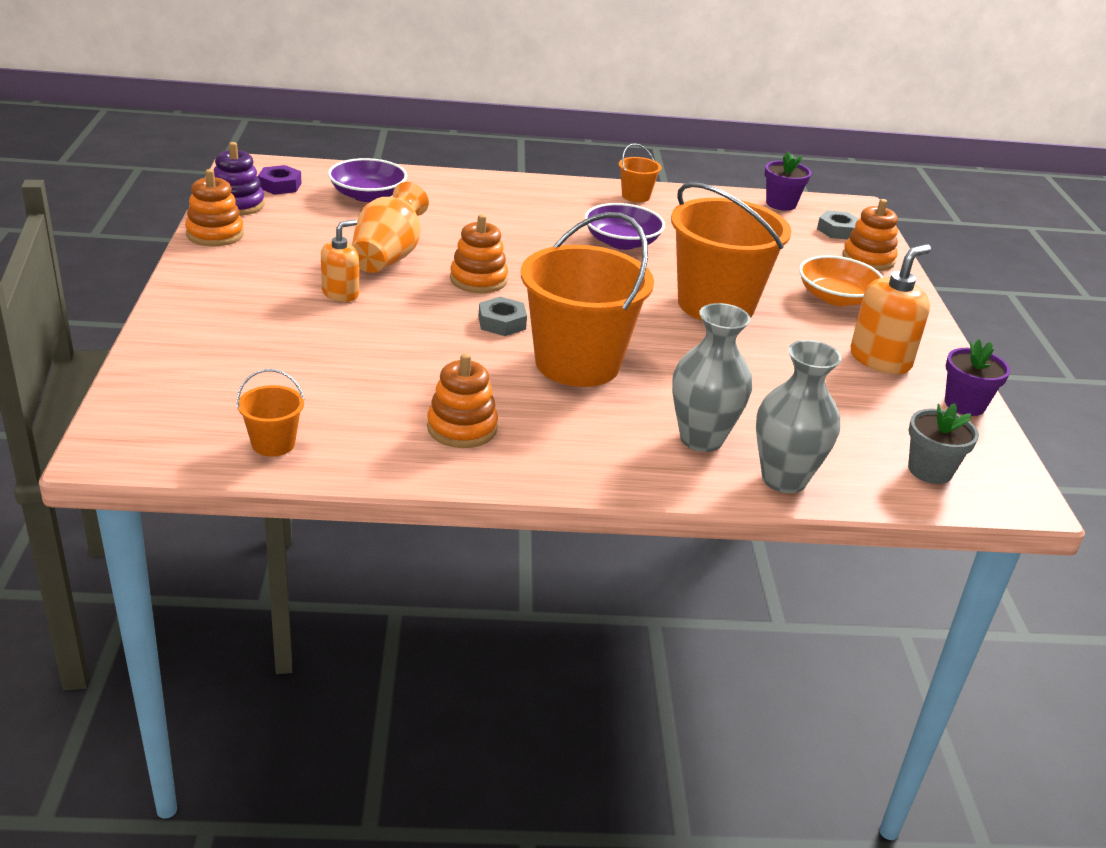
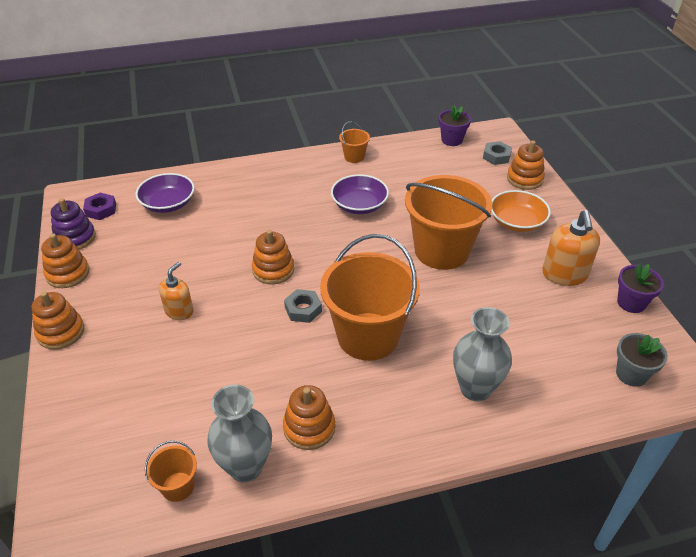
camera: 10 degrees left, 10 degrees up
(185, 283) = (61, 332): none -> orange stacking toy
(388, 257) = (202, 263): orange vase -> none
(784, 479) = (542, 412): grey vase -> grey vase (245, 467)
(880, 360) = (564, 274): orange soap dispenser -> orange soap dispenser turned 150 degrees clockwise

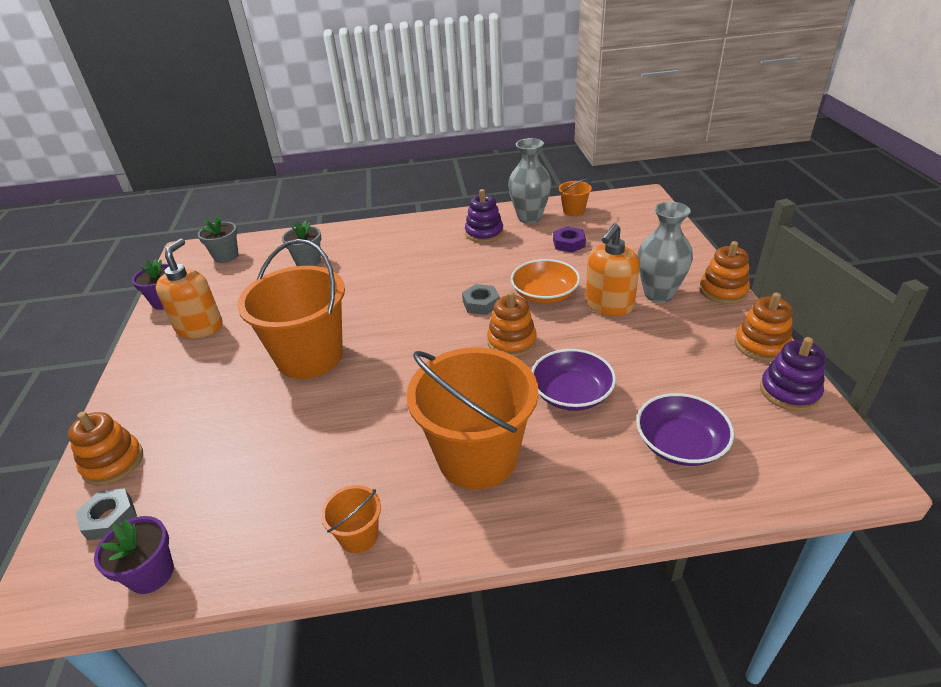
camera: 170 degrees left, 5 degrees down
(101, 210) = (784, 438): purple nut -> purple nut (569, 243)
(179, 311) = (608, 305): orange soap dispenser -> orange soap dispenser, size x1.55
(309, 427) = (484, 233): orange stacking toy -> purple stacking toy
(359, 205) = (385, 426): purple bowl -> purple bowl (571, 394)
(368, 336) = (423, 282): orange bucket -> orange bucket (477, 457)
(475, 388) = (351, 250): grey vase -> grey vase (658, 294)
(517, 222) = (192, 390): orange bowl -> orange bowl (544, 294)
(518, 367) = (308, 261): none -> grey flower pot

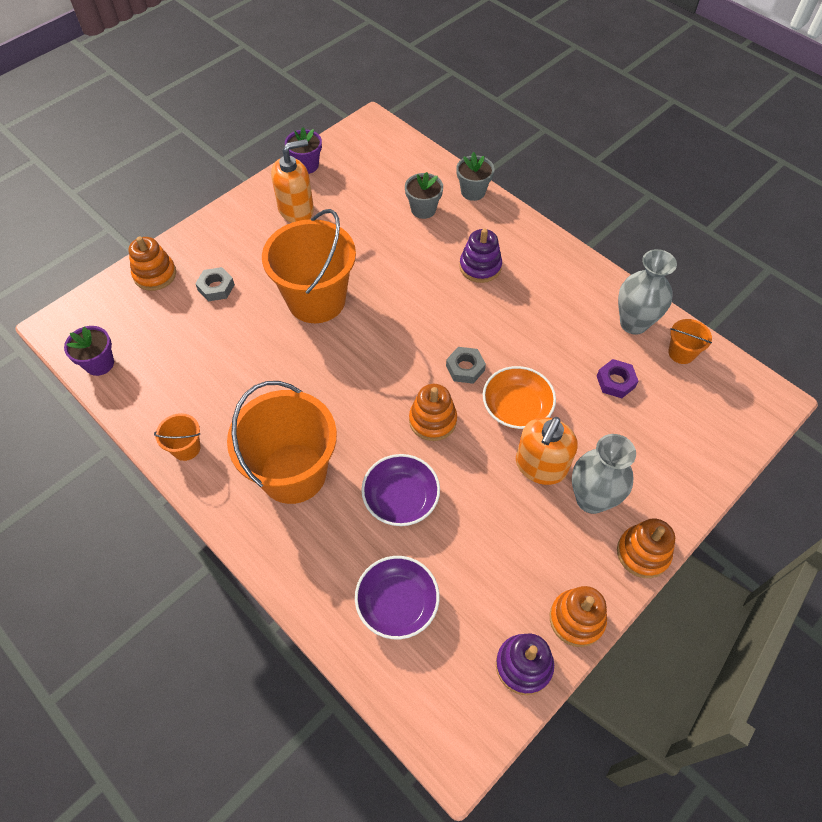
camera: 50 degrees right, 20 degrees up
(110, 518) = (119, 310): grey nut -> grey nut (216, 287)
(226, 256) = (385, 152): grey flower pot -> grey flower pot (473, 191)
(484, 233) = (573, 303): purple stacking toy -> purple stacking toy (480, 267)
(608, 305) = (540, 466): orange soap dispenser -> orange soap dispenser turned 60 degrees counterclockwise

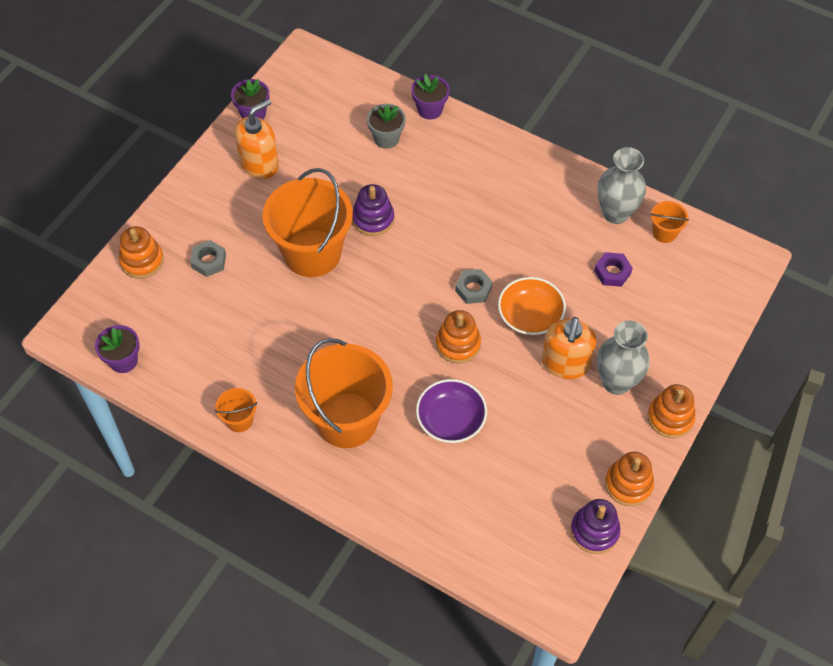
camera: 15 degrees left, 0 degrees up
(397, 603) = (475, 508): purple bowl -> none
(473, 191) = (430, 109): grey flower pot -> purple flower pot
(480, 267) = (459, 187): purple stacking toy -> purple stacking toy (373, 219)

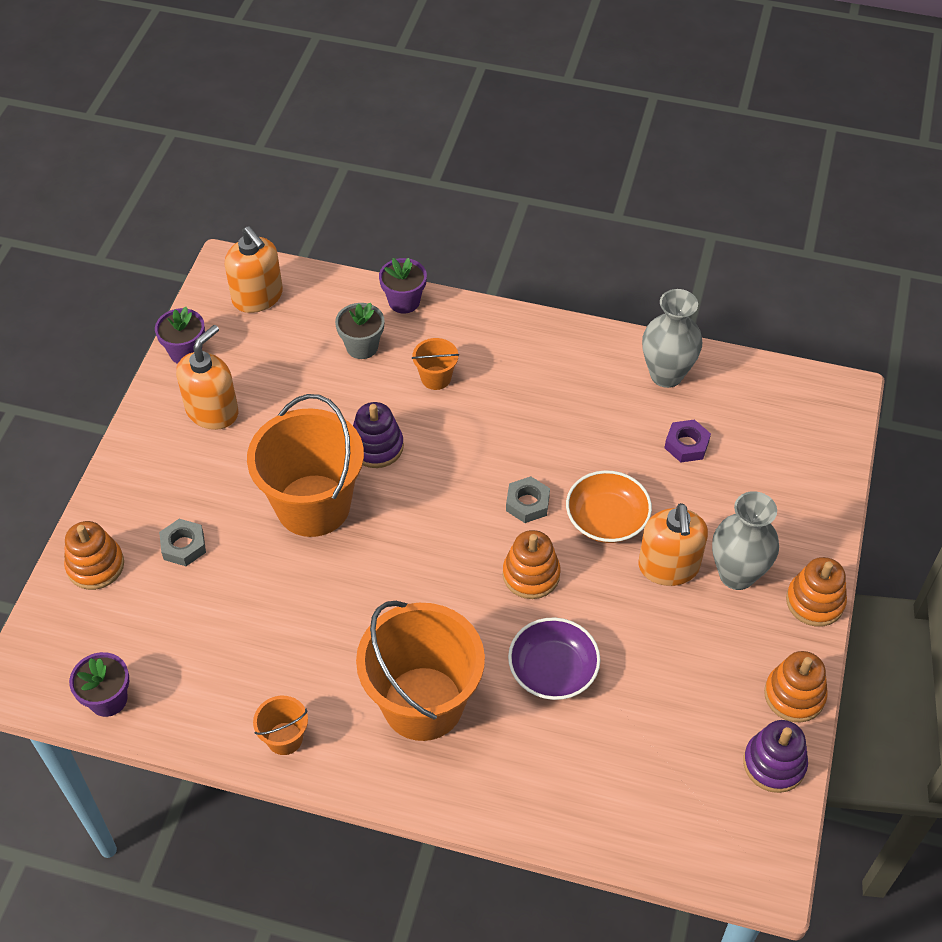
camera: 15 degrees left, 5 degrees down
(319, 82) = (258, 297): none -> orange soap dispenser
(664, 233) = (731, 385): orange bucket -> orange bucket (436, 378)

